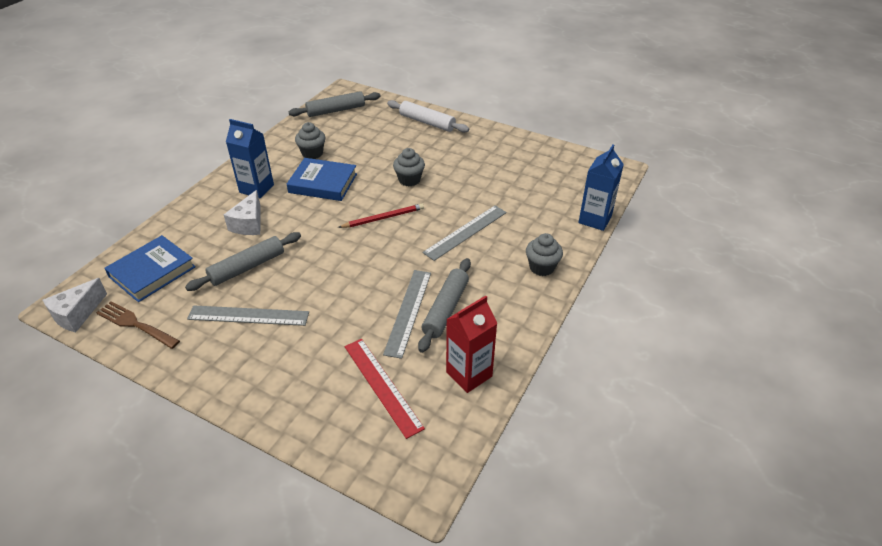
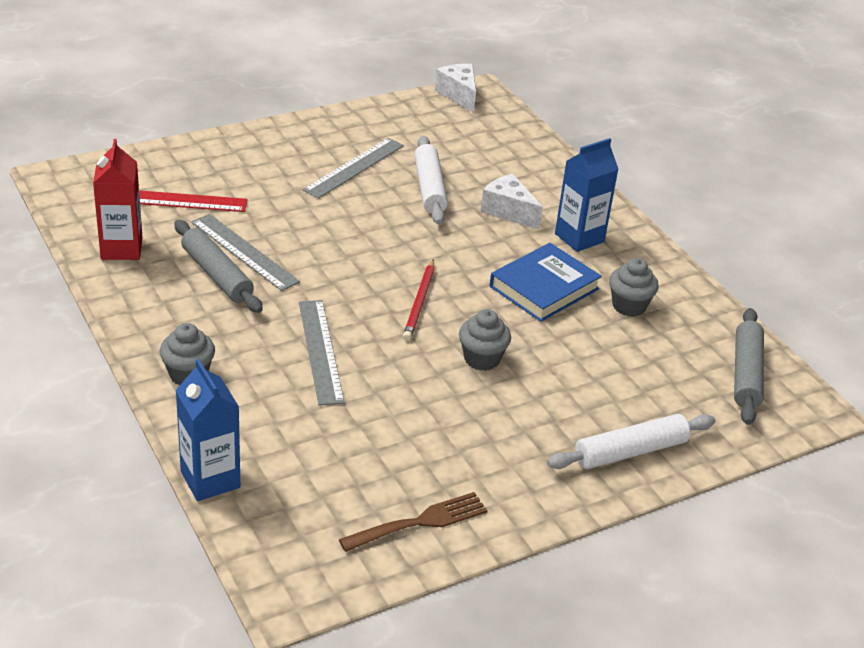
camera: 120 degrees right, 5 degrees down
(135, 324) = (412, 115): brown fork -> brown fork (420, 522)
(152, 272) = (482, 139): blue book -> none
(247, 267) = (429, 188): grey rolling pin -> white rolling pin

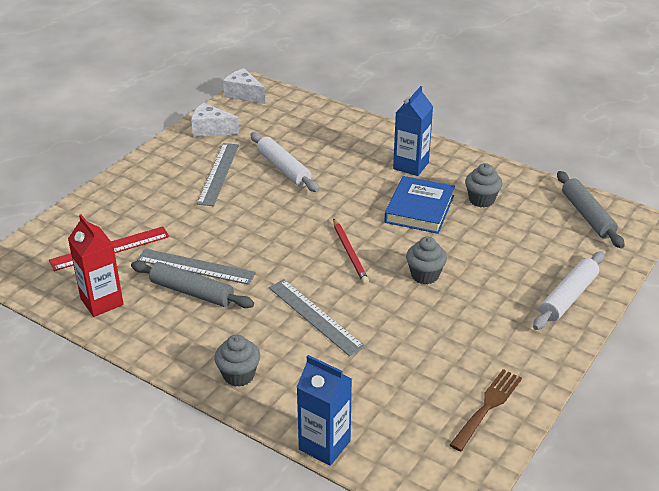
camera: 25 degrees left, 0 degrees up
(508, 211) = (350, 165): white cheese -> white cheese (211, 130)

